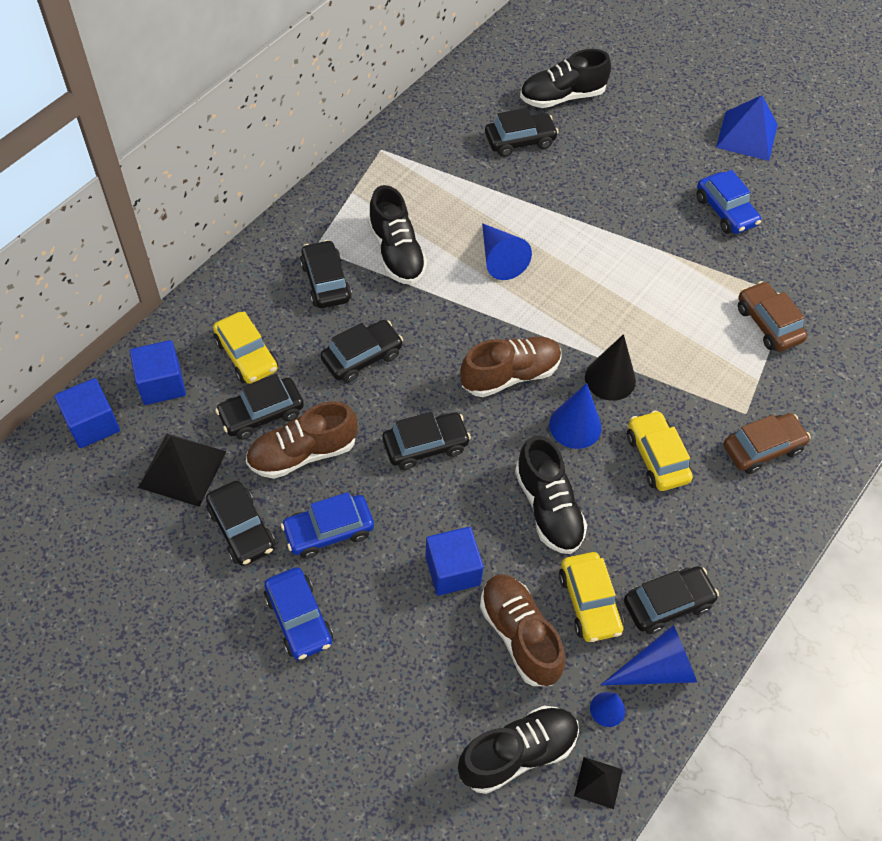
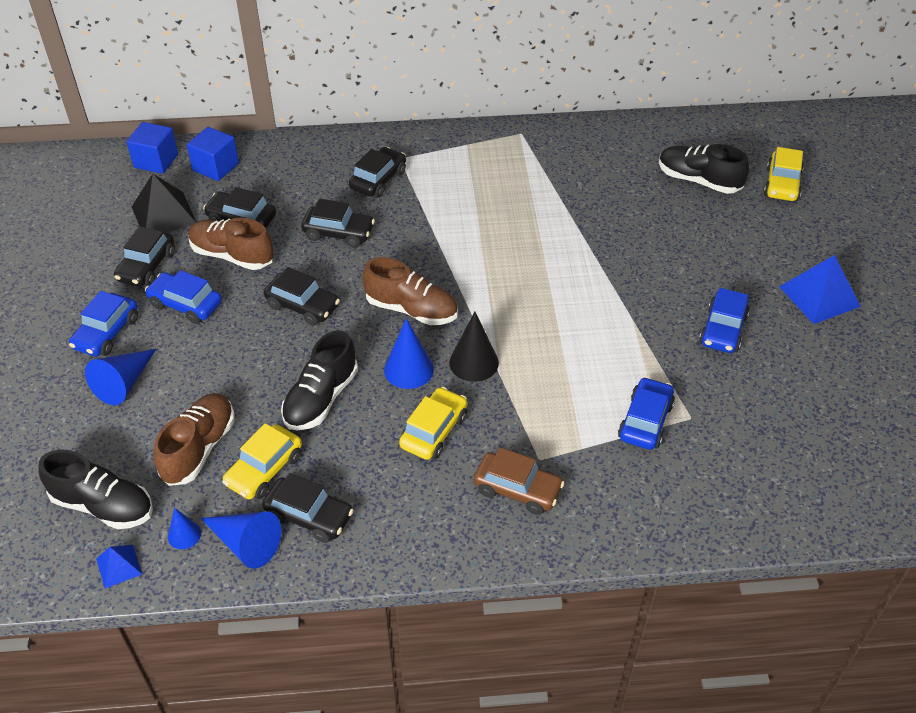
camera: 50 degrees right, 10 degrees down
(246, 355) = (278, 185): yellow car -> yellow car (782, 184)
(396, 252) = (444, 194): black shoe -> none
(452, 570) = (217, 381): blue cube -> none
(500, 259) = (505, 242): blue cone -> blue cone (124, 383)
(520, 141) = (625, 187): black car -> none
(598, 782) = (118, 566): black pyramid -> blue pyramid
(768, 324) = (645, 421): brown car -> blue car

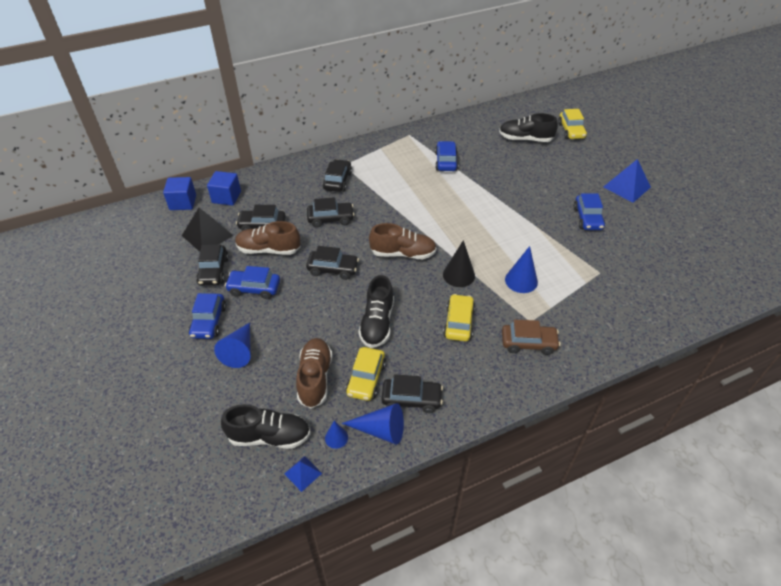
camera: 20 degrees left, 0 degrees up
(409, 369) = (422, 290): blue cone -> blue cone (521, 280)
(645, 421) = (576, 281): blue car -> blue car (446, 161)

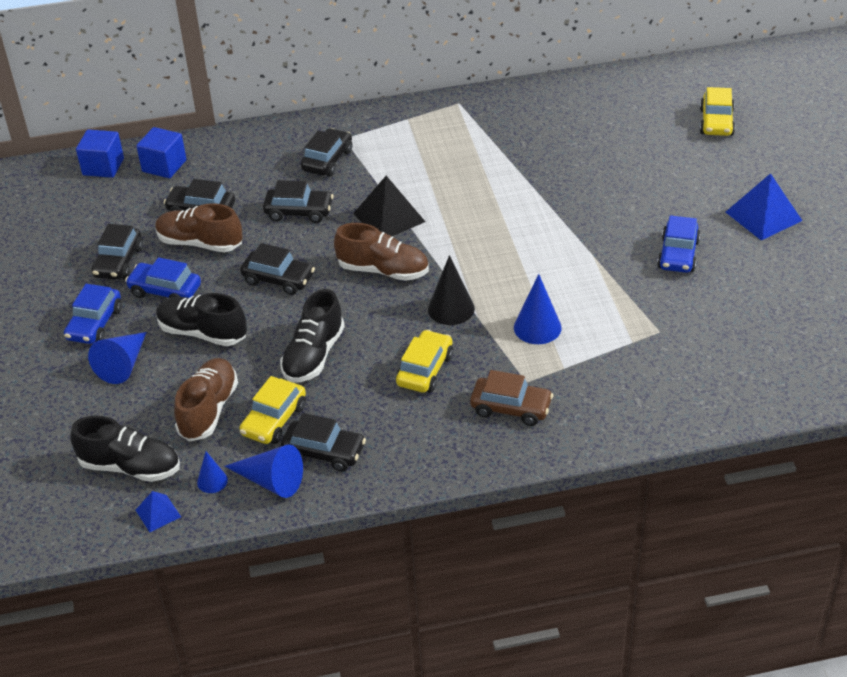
camera: 15 degrees right, 5 degrees down
(207, 235) = (123, 214): black pyramid -> black pyramid (389, 217)
(446, 161) = (498, 149): blue car -> none
(525, 139) = (637, 127): black shoe -> black shoe (203, 333)

